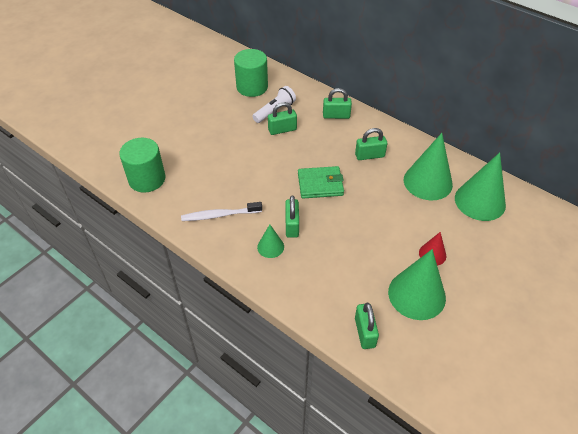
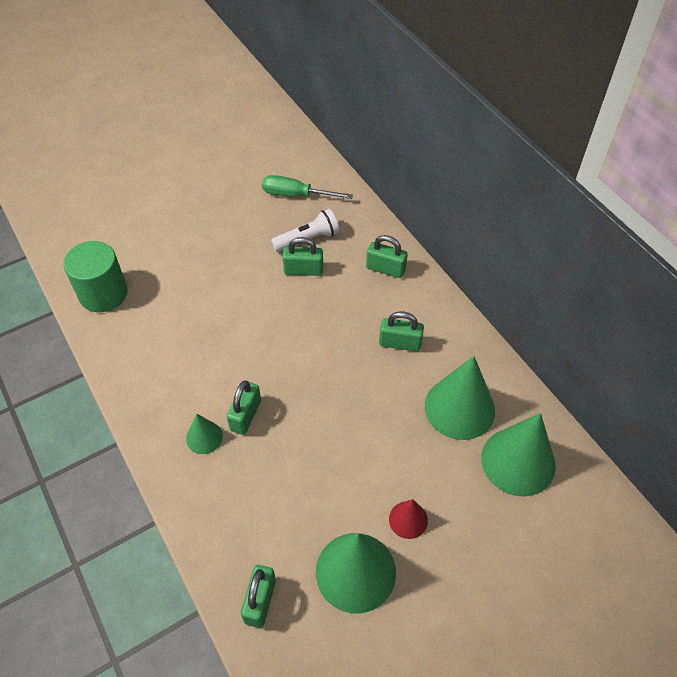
camera: 20 degrees right, 5 degrees up
(220, 215) = (164, 372): white toothbrush -> none
(252, 87) = (296, 195): green cylinder -> green screwdriver
(320, 184) = (312, 367): green wallet -> none

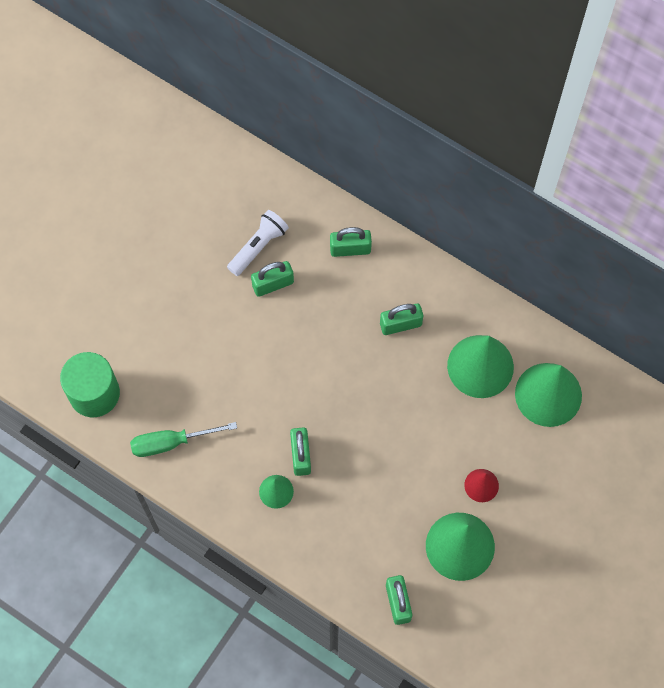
camera: 25 degrees left, 15 degrees up
(296, 195) = (218, 197): green screwdriver -> green screwdriver (171, 442)

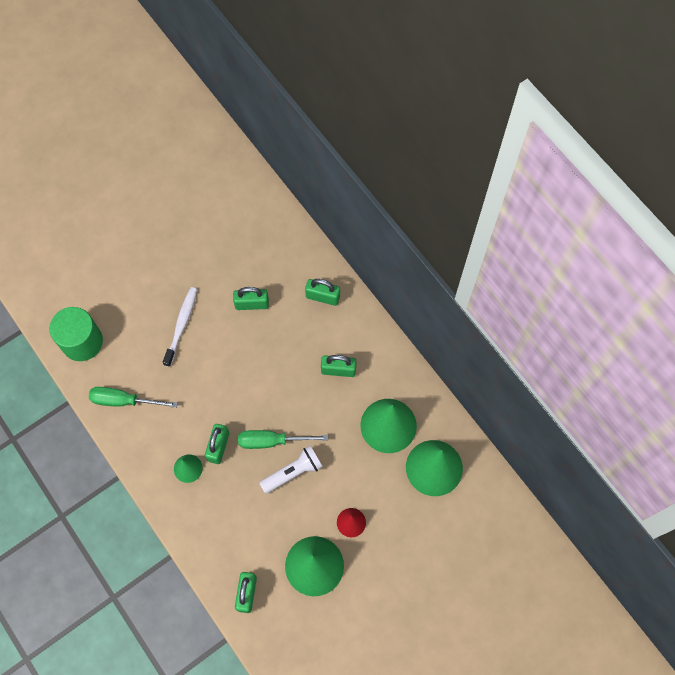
camera: 20 degrees right, 0 degrees up
(202, 335) = (181, 325): none -> white toothbrush
(258, 247) = (252, 271): white flashlight -> white flashlight (293, 472)
(358, 428) = (272, 441): none -> green screwdriver

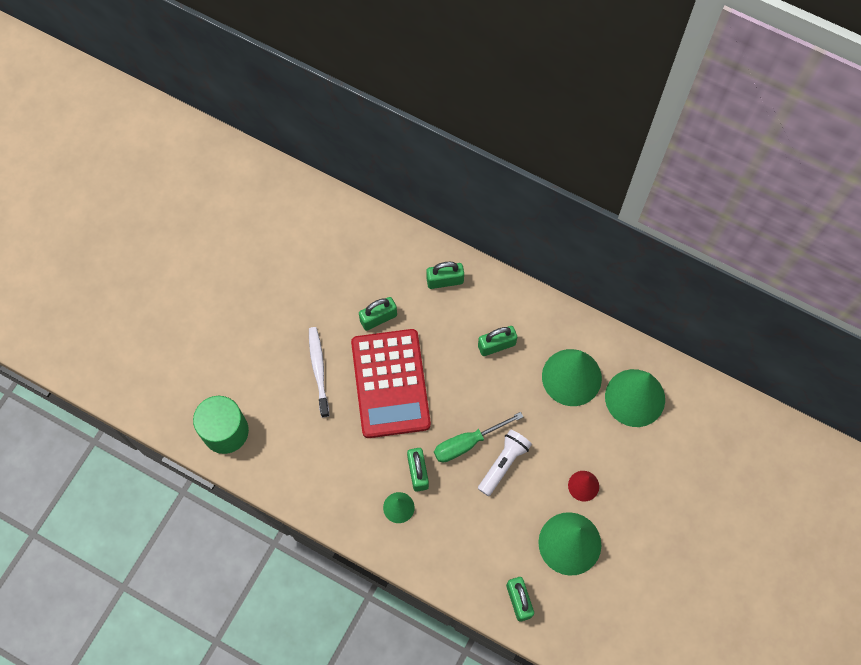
camera: 25 degrees left, 0 degrees up
(124, 401) = (299, 471): green screwdriver -> none
(234, 362) = (390, 383): none -> red calculator

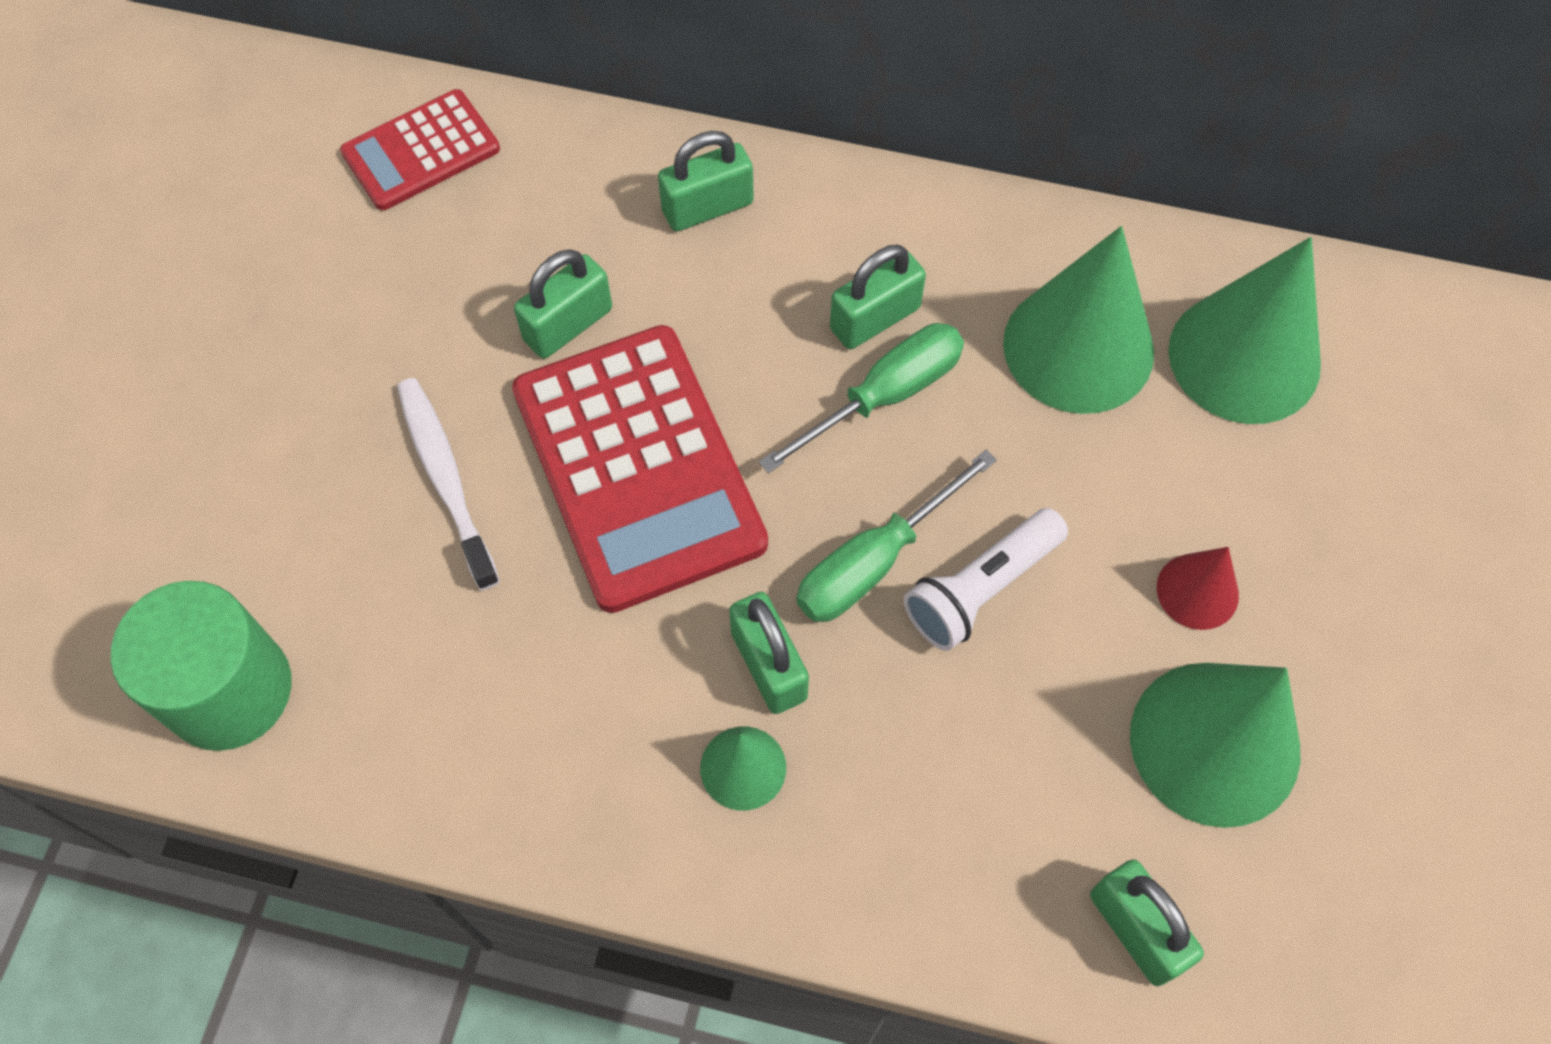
camera: 15 degrees left, 5 degrees down
(339, 228) = (421, 151): none -> red calculator
(490, 378) = (884, 396): none -> green screwdriver
(503, 464) = (981, 588): white flashlight -> white flashlight turned 150 degrees counterclockwise

